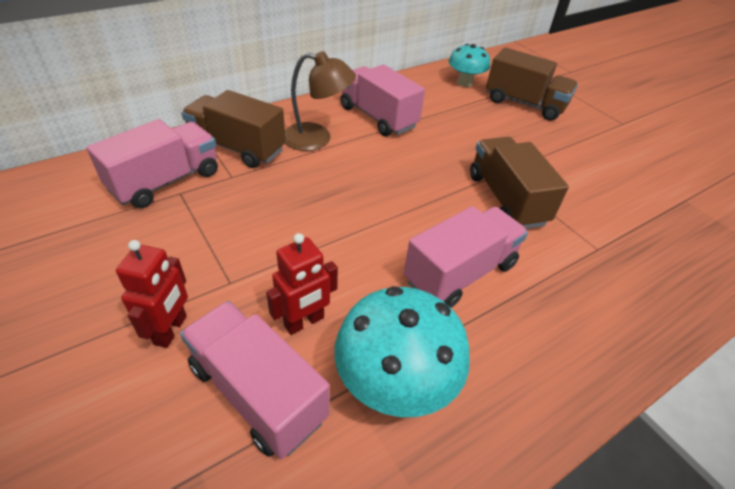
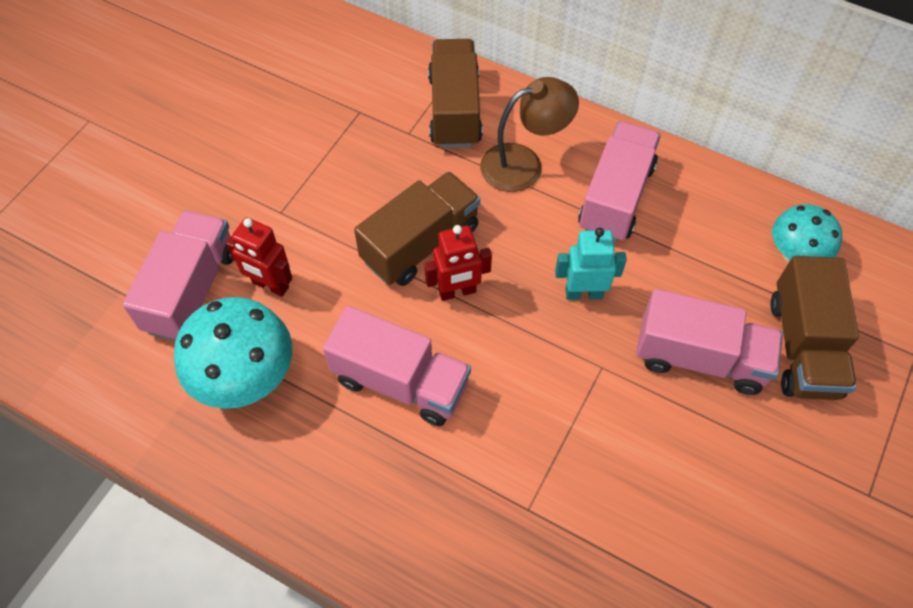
camera: 65 degrees right, 15 degrees up
(166, 181) = (366, 92): pink truck -> pink truck (700, 358)
(171, 330) = (215, 205): red robot -> red robot (457, 292)
(317, 139) = (524, 164): brown lamp -> brown lamp turned 90 degrees counterclockwise
(440, 157) = (583, 293): none -> turquoise robot
(506, 199) = (552, 388): brown truck -> brown truck (420, 244)

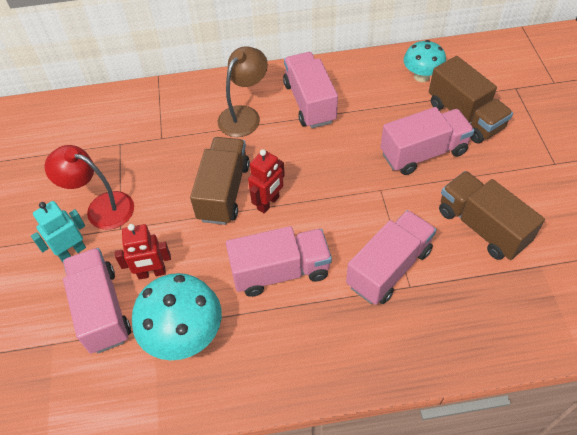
camera: 35 degrees left, 5 degrees down
(282, 175) = (101, 207): none -> red lamp
(454, 110) = (178, 110): brown truck -> brown truck (482, 227)
(524, 469) = (389, 268): none -> pink truck
(583, 293) = (337, 160): turquoise robot -> turquoise robot (72, 251)

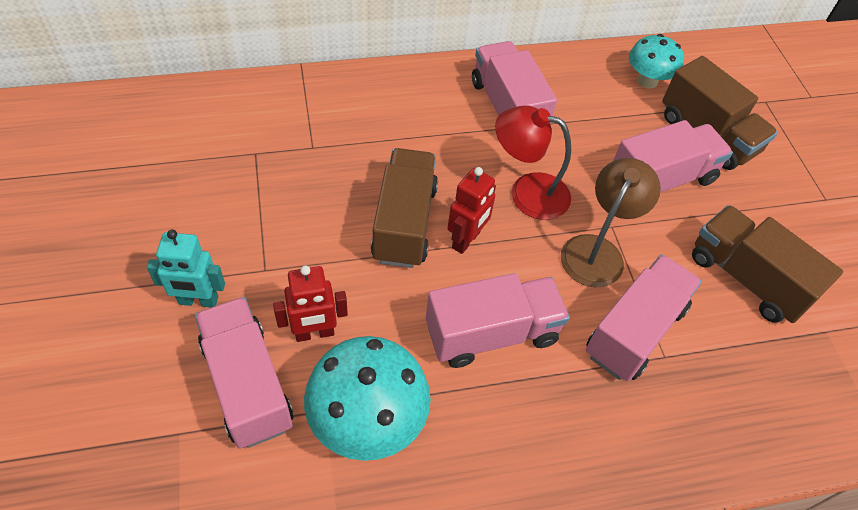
camera: 10 degrees left, 0 degrees up
(72, 251) = (198, 301): turquoise robot -> turquoise robot turned 135 degrees counterclockwise
(101, 207) = (236, 240): red lamp -> red lamp (527, 192)
(244, 115) = (422, 121): brown lamp -> brown lamp (597, 251)

